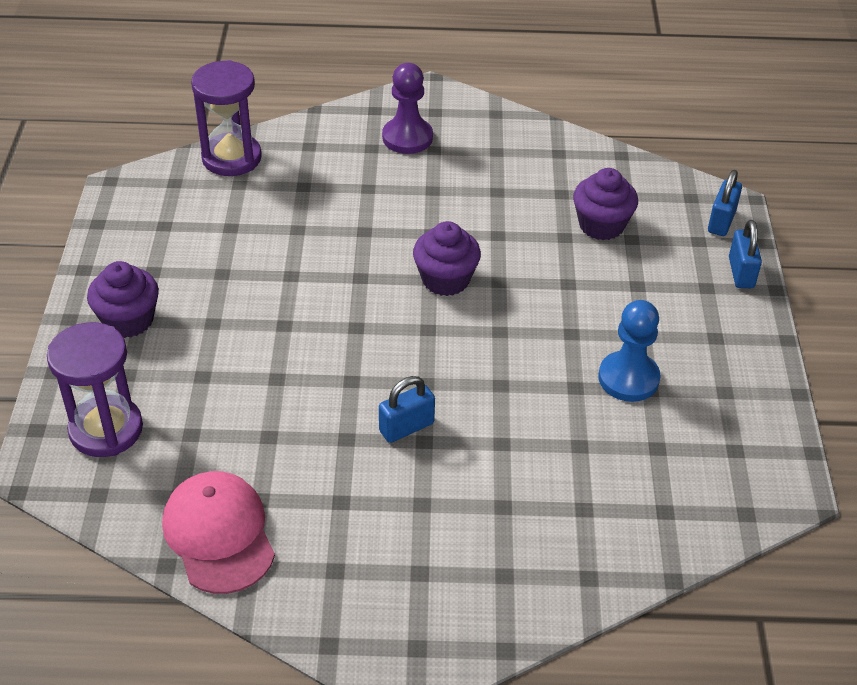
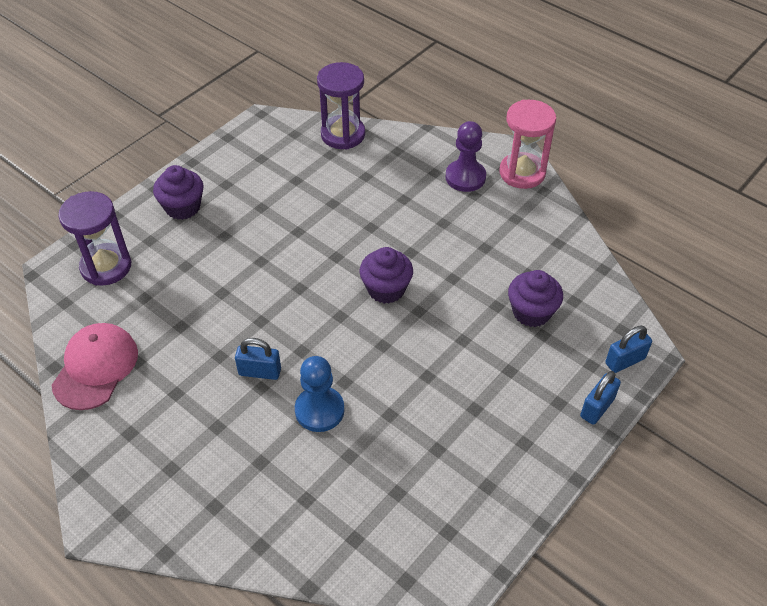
camera: 40 degrees right, 5 degrees up
(457, 107) = (522, 173): none -> pink hourglass
(628, 378) = (431, 432): blue pawn -> blue pawn (319, 410)

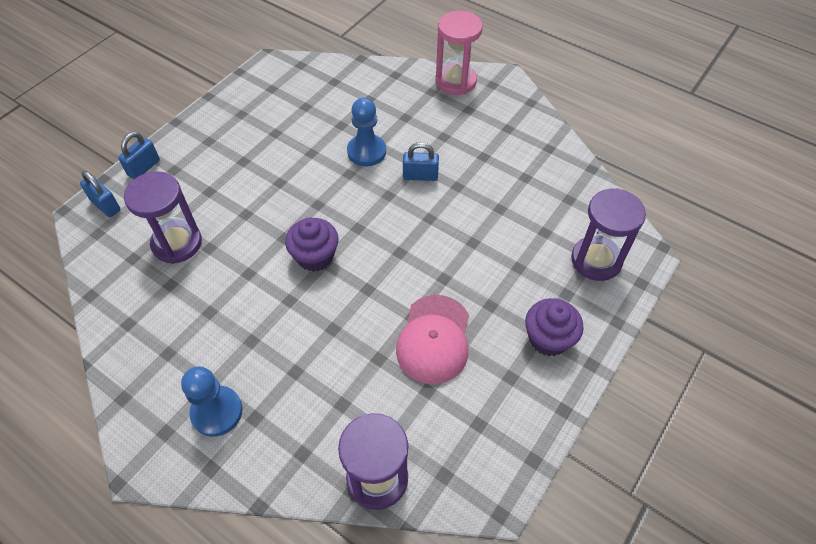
camera: 175 degrees right, 5 degrees up
(96, 368) = (557, 170): pink cap -> pink cap (434, 339)
(465, 177) = (217, 412): purple pawn -> blue pawn
(522, 173) = (143, 425): pink hourglass -> pink hourglass (455, 81)
(531, 312) = (177, 243): purple cupcake -> purple hourglass
(625, 361) = (106, 205): blue padlock -> blue padlock turned 75 degrees clockwise

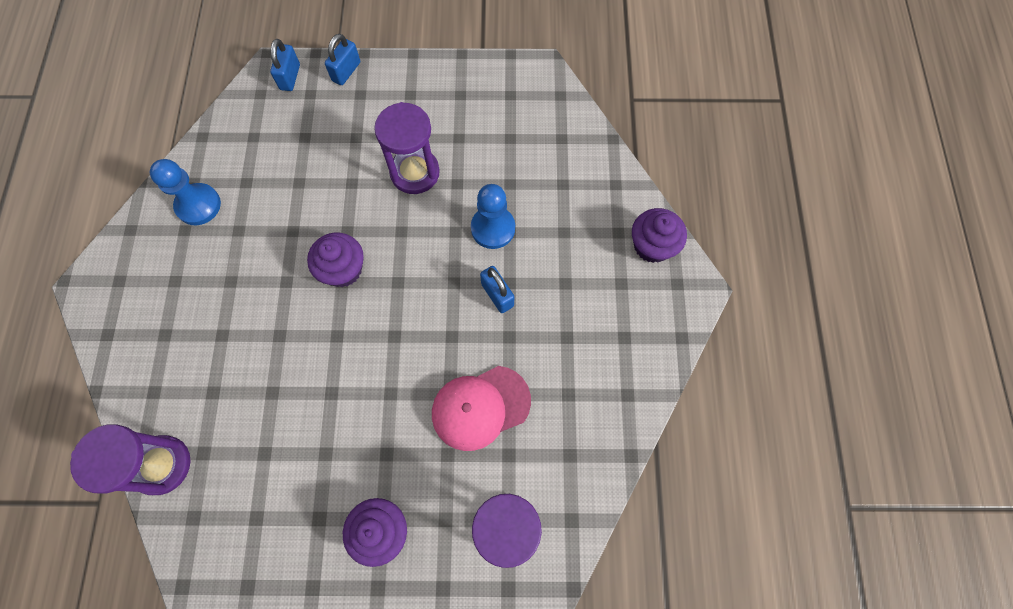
camera: 55 degrees right, 15 degrees up
(144, 167) = (346, 71): blue padlock -> blue padlock turned 60 degrees counterclockwise
(177, 243) = (287, 156): purple hourglass -> purple hourglass (415, 173)
(217, 412) = (154, 304): blue pawn -> blue pawn (198, 205)
(434, 339) = (318, 426): pink cap -> pink cap (480, 407)
(455, 81) = (652, 246): pink hourglass -> purple cupcake

